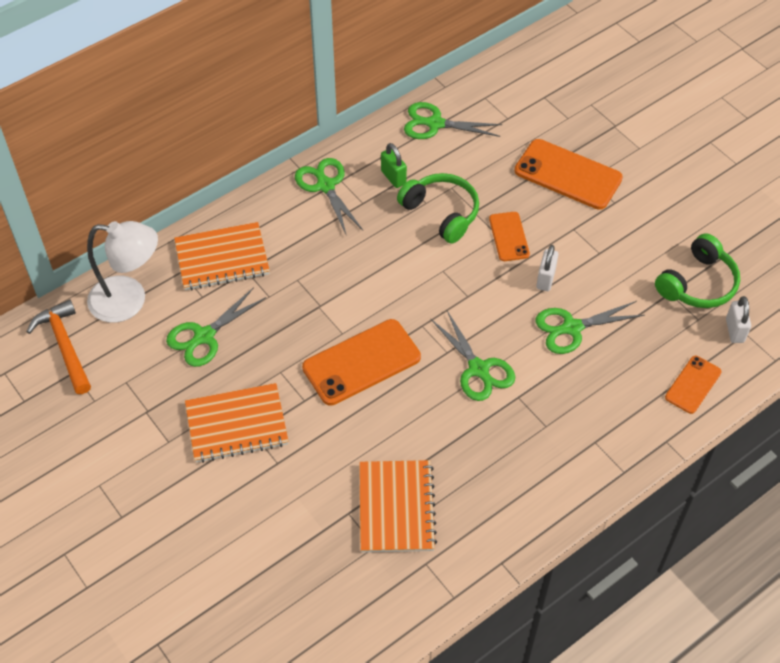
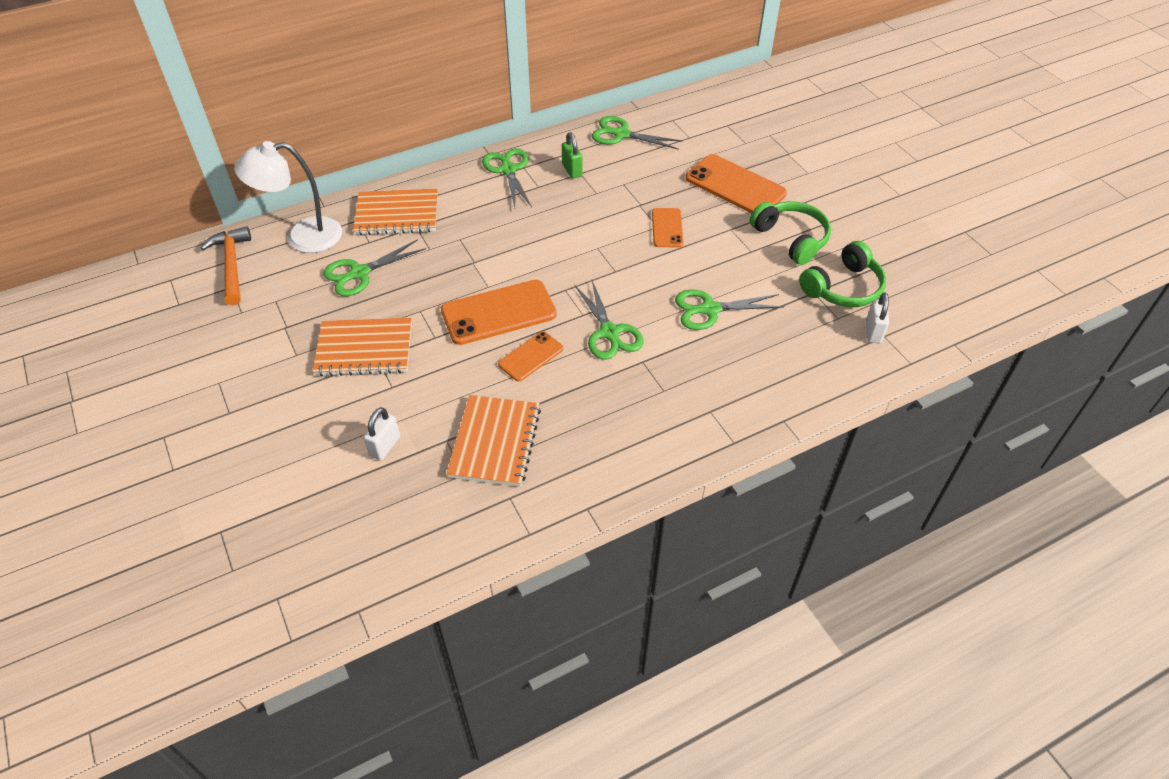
camera: 10 degrees right, 5 degrees down
(129, 301) = (302, 237): white lamp -> white lamp turned 150 degrees clockwise
(441, 212) = (609, 202): green headphones -> green headphones (791, 238)
(545, 279) = (694, 266): white padlock -> white padlock (385, 446)
(693, 385) = (821, 373): orange phone -> orange phone (531, 356)

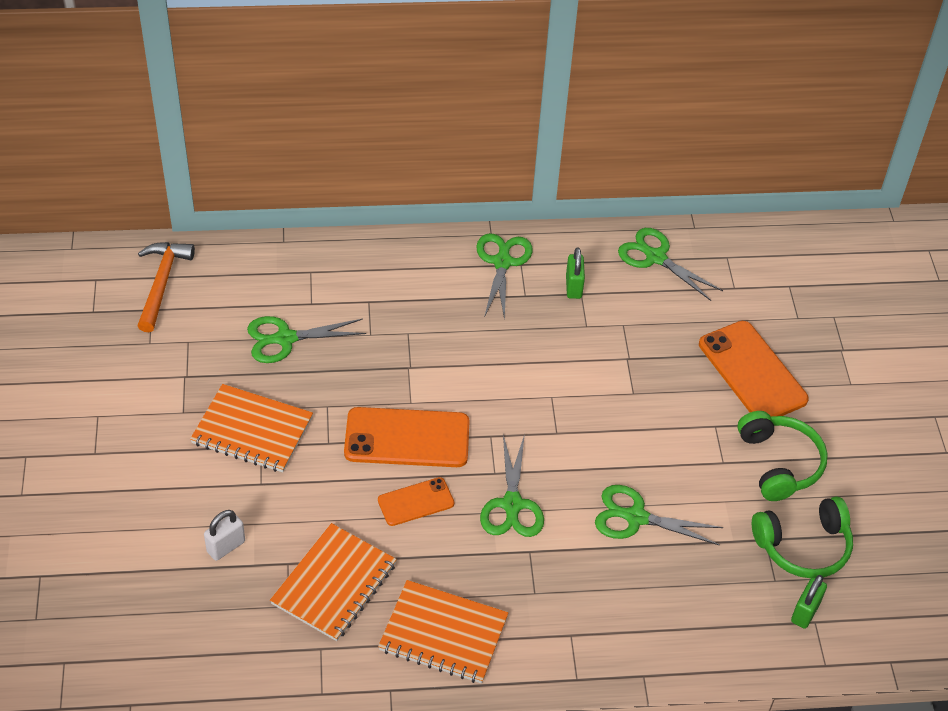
camera: 20 degrees right, 0 degrees up
(302, 237) = (246, 273): white lamp -> none
(397, 214) = (355, 279): orange notebook -> orange notebook (443, 634)
(667, 228) = (643, 399): orange phone -> none
(873, 332) = (805, 612): white padlock -> green padlock

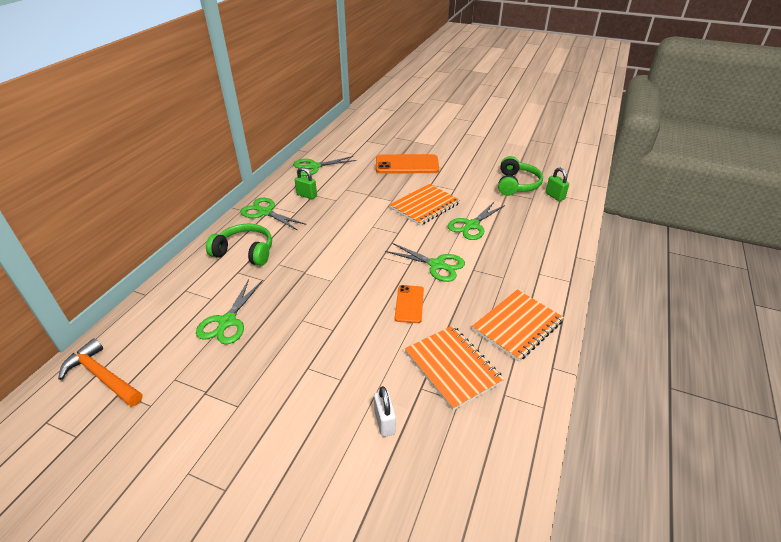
camera: 60 degrees left, 10 degrees down
(252, 431) = (290, 368): orange notebook -> orange notebook (425, 206)
(407, 438) = (357, 291): orange phone -> none
(779, 463) = (465, 175): green headphones -> green headphones (245, 252)

